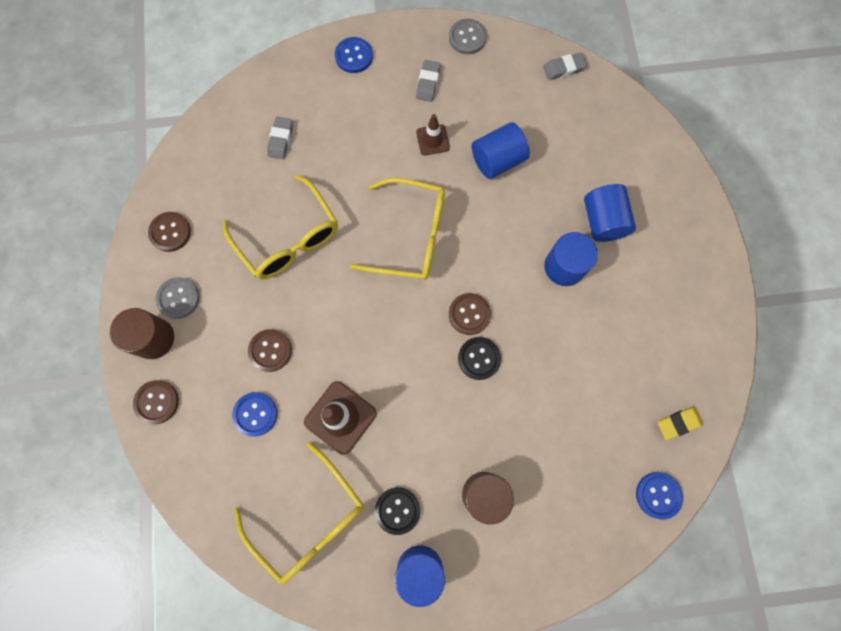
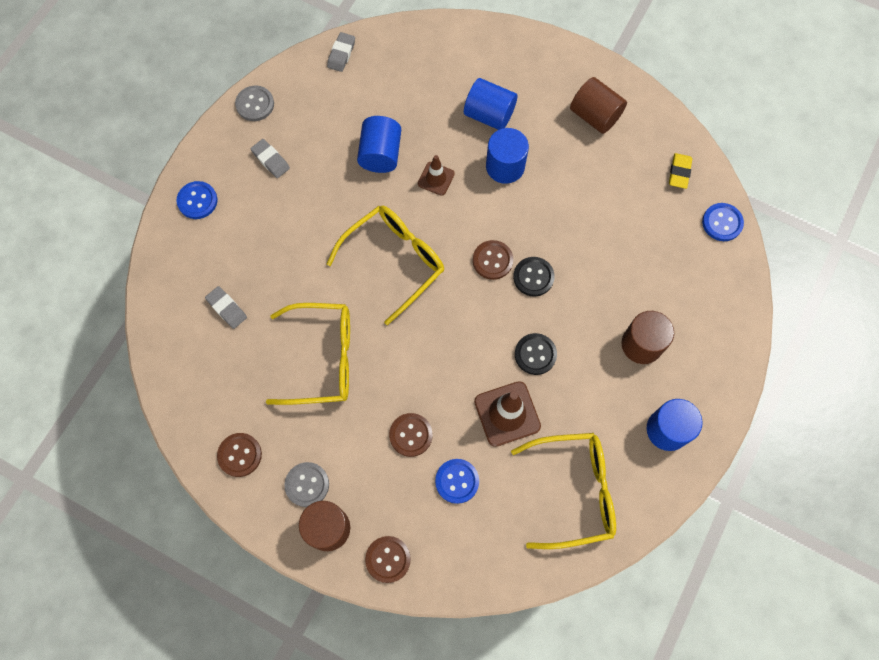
camera: 55 degrees left, 5 degrees down
(397, 510) = (611, 417): black button -> black button (535, 354)
(433, 140) = (324, 190): brown traffic cone -> brown traffic cone (436, 178)
(675, 311) = (595, 116): none -> brown cylinder

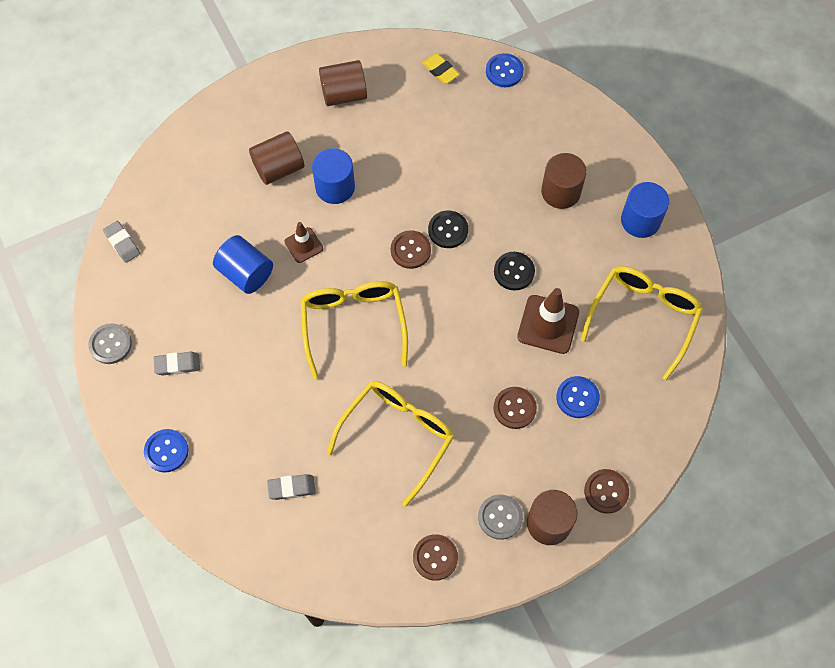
camera: 55 degrees left, 5 degrees down
(489, 114) = (278, 168): blue cylinder -> brown cylinder

